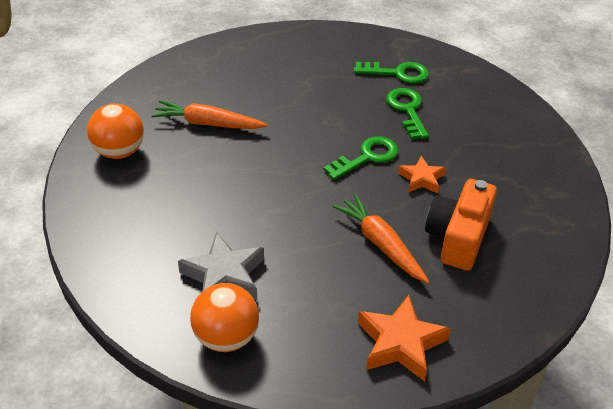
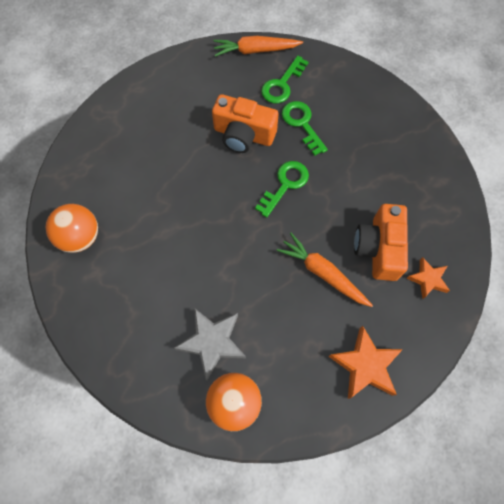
camera: 15 degrees left, 25 degrees up
(208, 124) = (144, 184): orange carrot -> orange carrot (255, 51)
(336, 105) = (243, 135): none -> orange camera
(397, 73) = (282, 84): green key -> green key turned 135 degrees clockwise
(421, 179) = (334, 196): orange star -> orange star (427, 279)

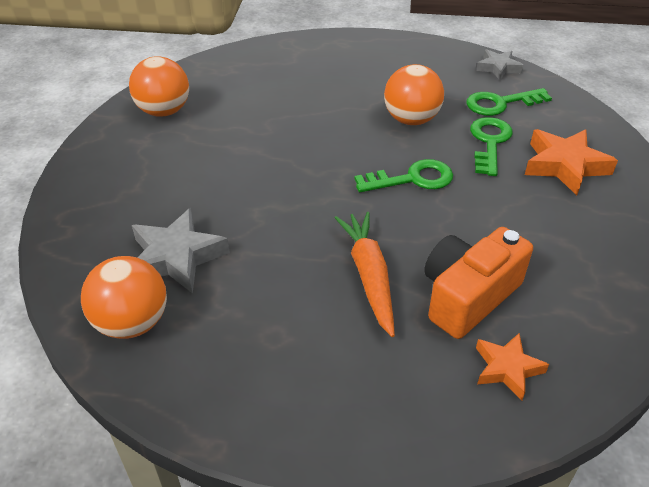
camera: 40 degrees right, 25 degrees down
(243, 135) = (411, 120): orange camera -> orange ball
(255, 51) = (498, 68): orange carrot -> grey star
(365, 365) = (320, 398): orange star -> orange star (564, 166)

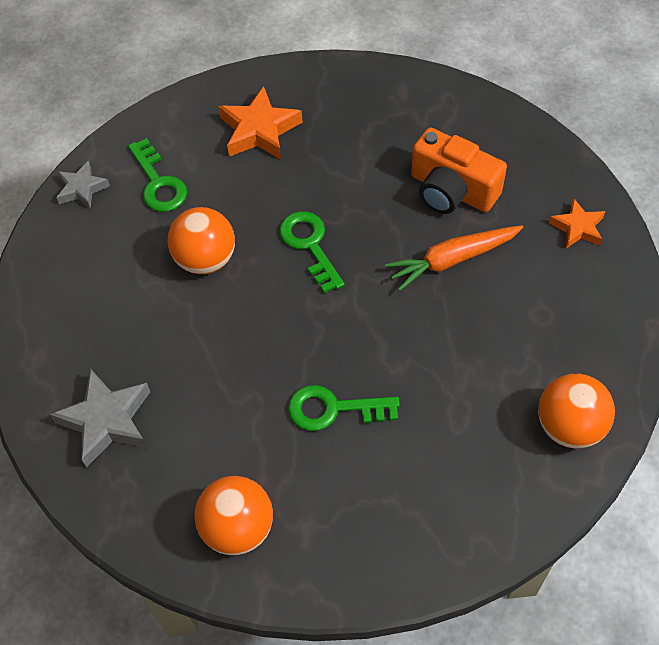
camera: 100 degrees left, 15 degrees up
(176, 257) = (481, 419): grey star -> grey star (106, 420)
(489, 142) = (234, 188): green key -> green key (334, 409)
(507, 369) = (515, 163): orange star -> orange star (577, 227)

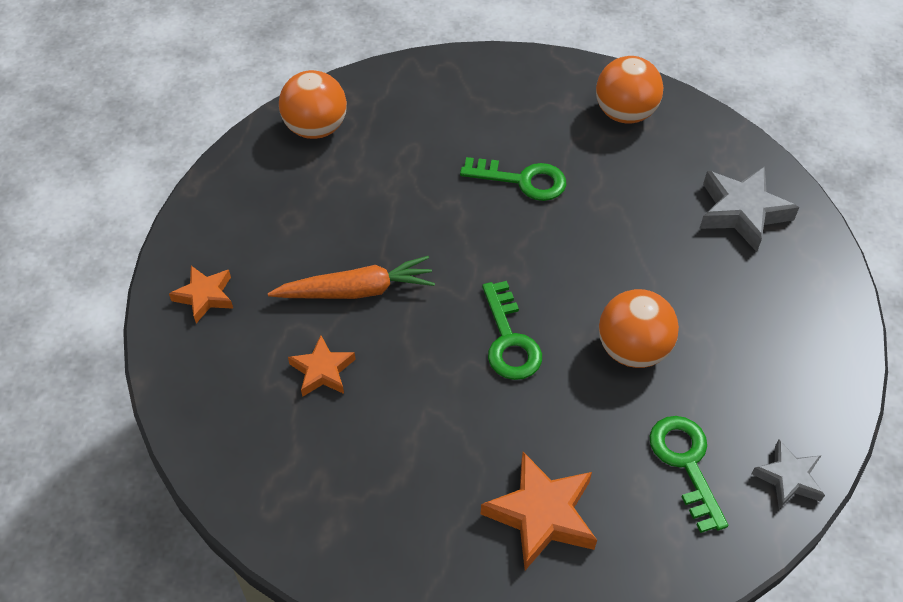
camera: 170 degrees left, 5 degrees down
(452, 190) = (322, 371): orange camera -> orange star

